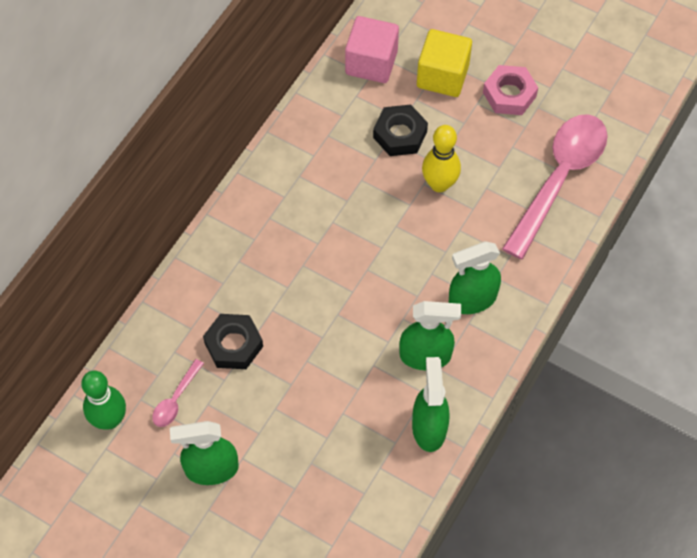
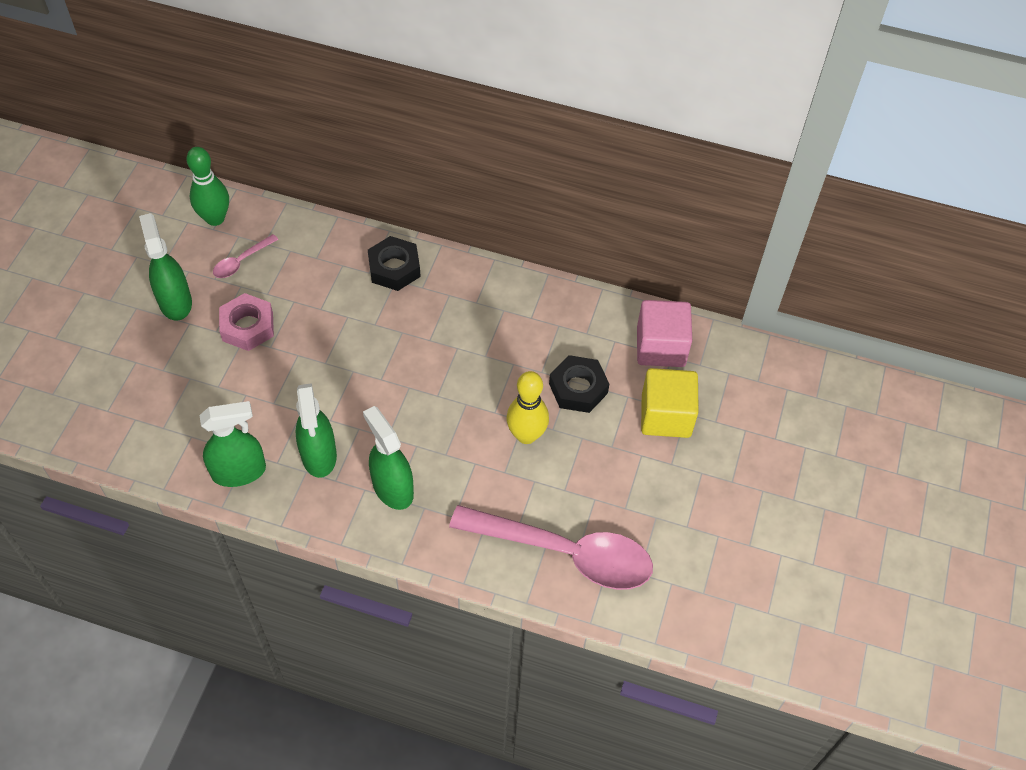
camera: 75 degrees right, 5 degrees down
(176, 399) = (242, 261): pink spoon -> pink spoon turned 60 degrees counterclockwise
(234, 345) = (304, 293): black nut -> black nut (394, 268)
(509, 94) = (663, 485): pink nut -> pink nut (247, 326)

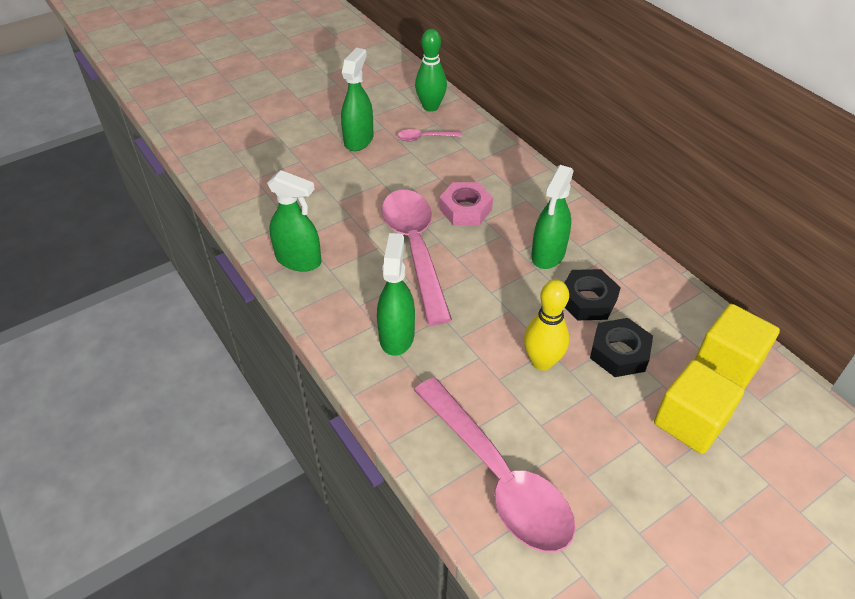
camera: 40 degrees right, 10 degrees down
(247, 326) = (392, 176): pink nut -> pink nut (465, 209)
(319, 455) = (363, 282): green spray bottle -> green spray bottle (548, 254)
(338, 394) = (415, 249): none -> pink spoon
(394, 268) = (532, 192): black nut -> black nut (587, 300)
(660, 347) = (727, 363): pink cube -> yellow cube

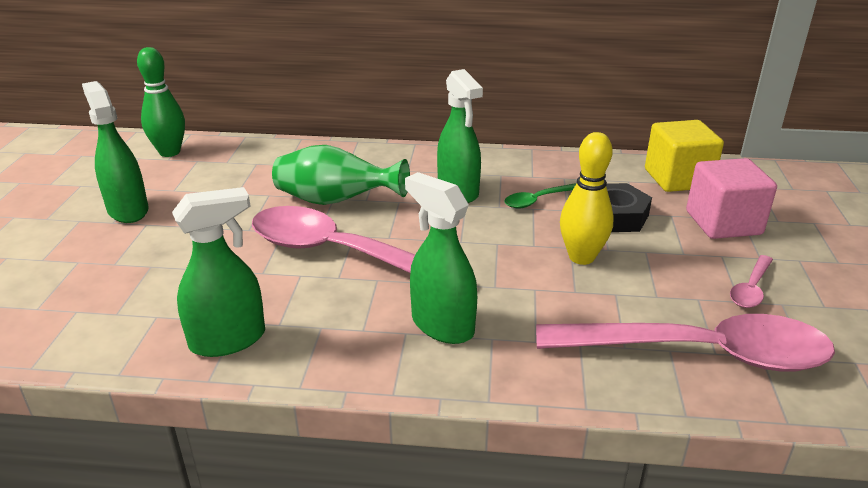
camera: 50 degrees left, 15 degrees down
(425, 138) = (203, 175): pink spoon -> pink spoon (751, 288)
(465, 209) = (335, 201): pink nut -> green vase
(587, 300) = (537, 200): black nut -> green spoon
(690, 422) = (723, 223): yellow cube -> pink cube

